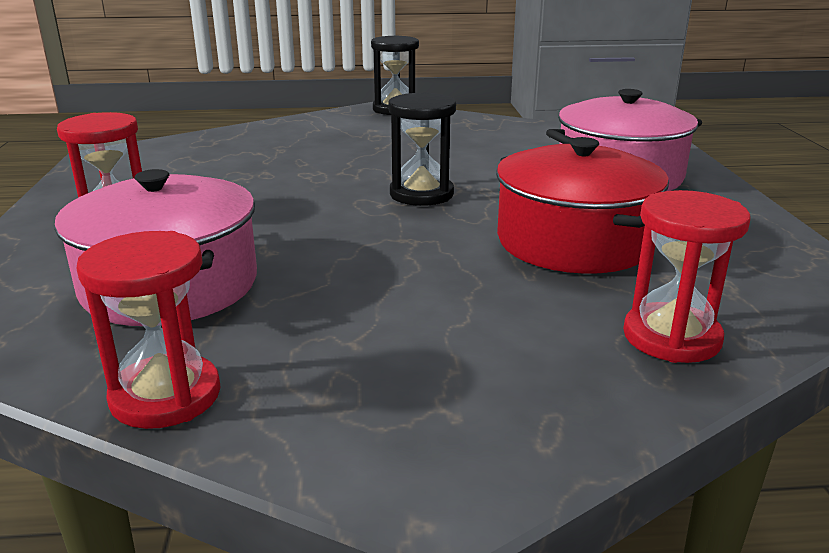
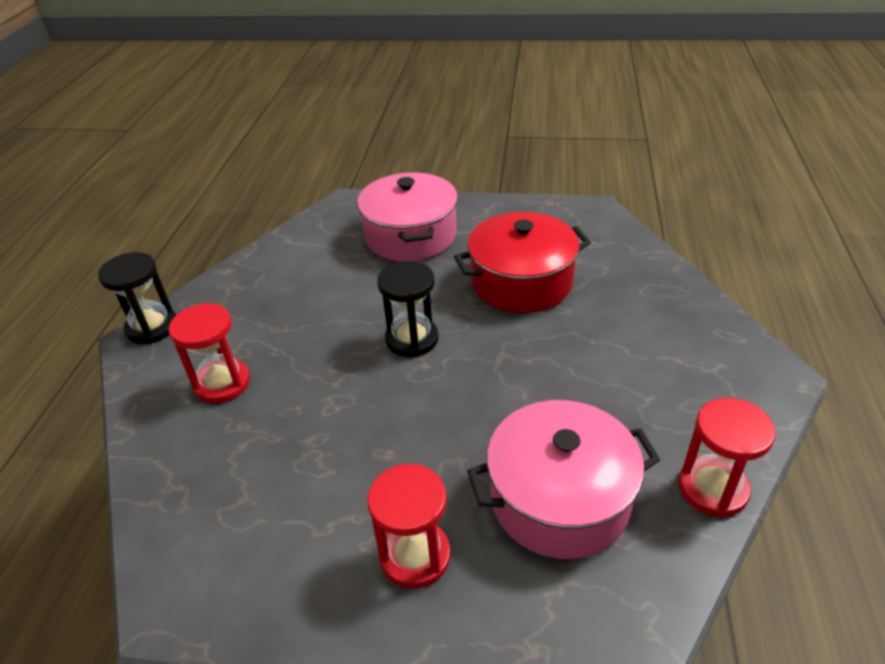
camera: 75 degrees left, 15 degrees up
(671, 337) = (644, 276): red hourglass -> red hourglass (222, 383)

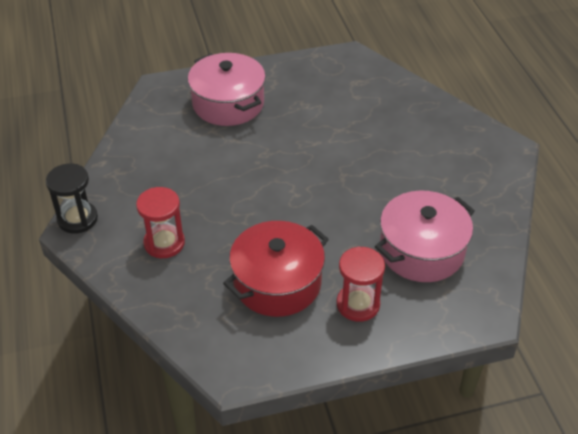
camera: 25 degrees left, 5 degrees up
(412, 339) = (277, 179): black hourglass -> none
(521, 282) = (328, 121): red pot -> red pot (277, 283)
(713, 488) = (500, 221): red hourglass -> none

